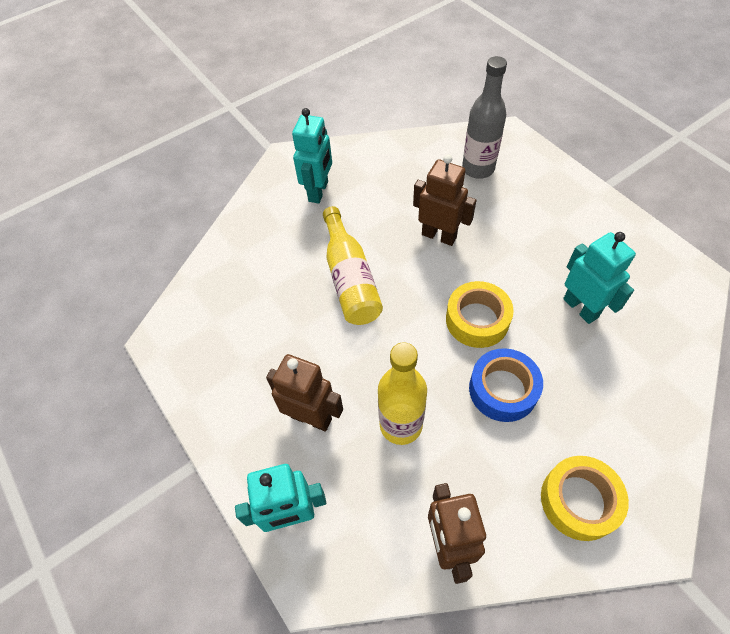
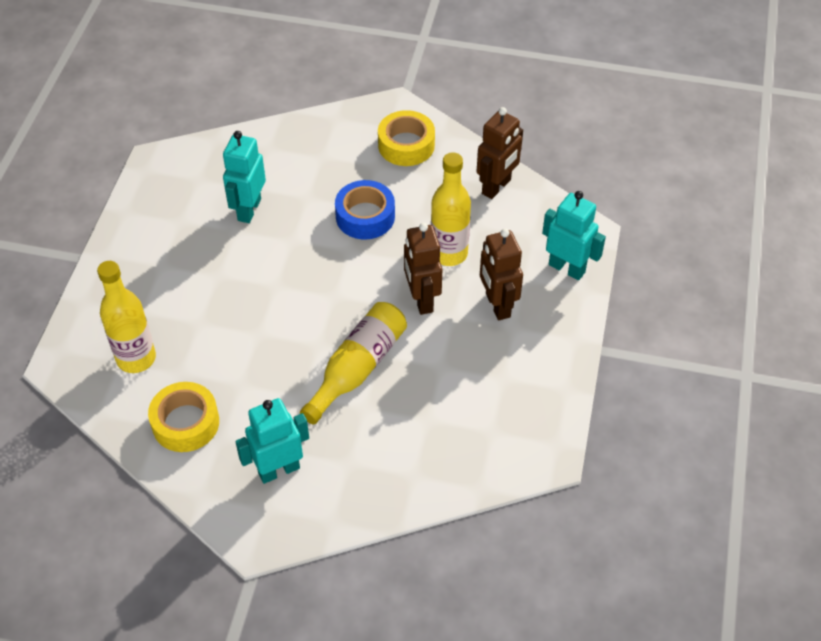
camera: 135 degrees left, 5 degrees down
(439, 236) = (251, 336): brown robot -> brown robot (421, 300)
(477, 320) = (318, 262): yellow tape -> yellow tape (185, 423)
(478, 169) = (136, 358): grey bottle -> yellow bottle

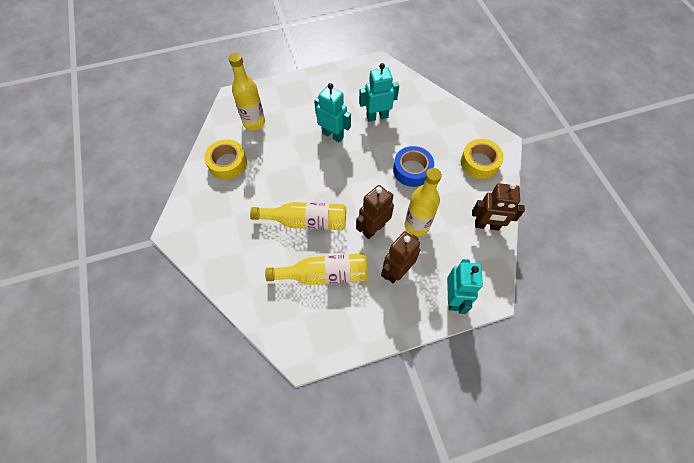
camera: 60 degrees right, 10 degrees up
(278, 470) = (220, 219): turquoise robot -> turquoise robot (333, 135)
(451, 383) = (324, 274): none -> yellow bottle

